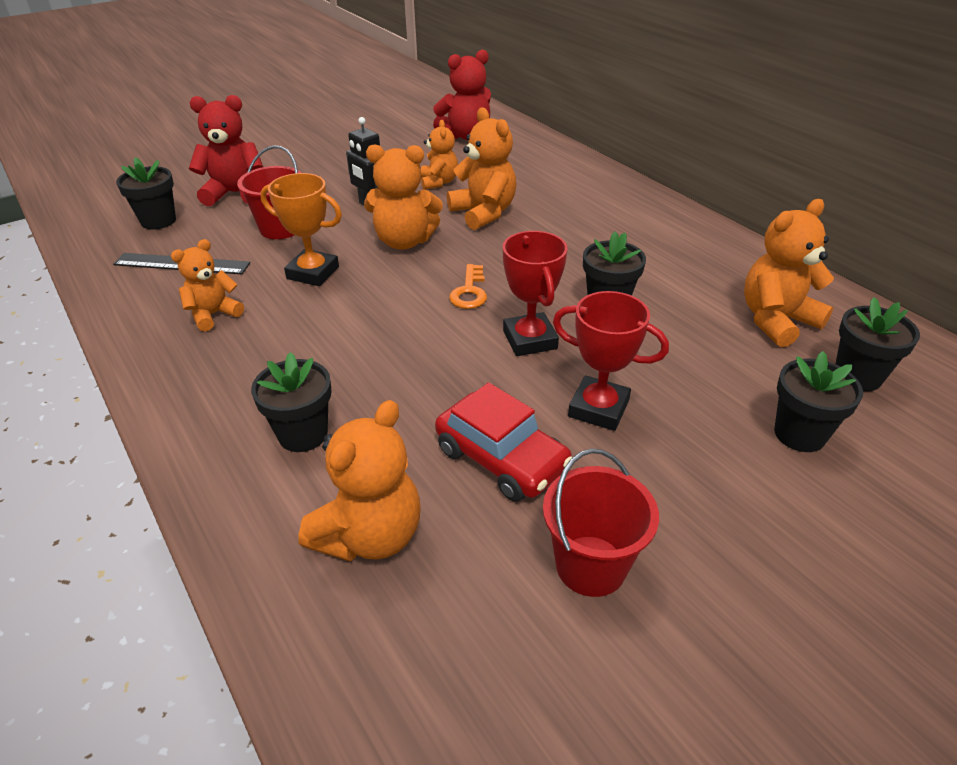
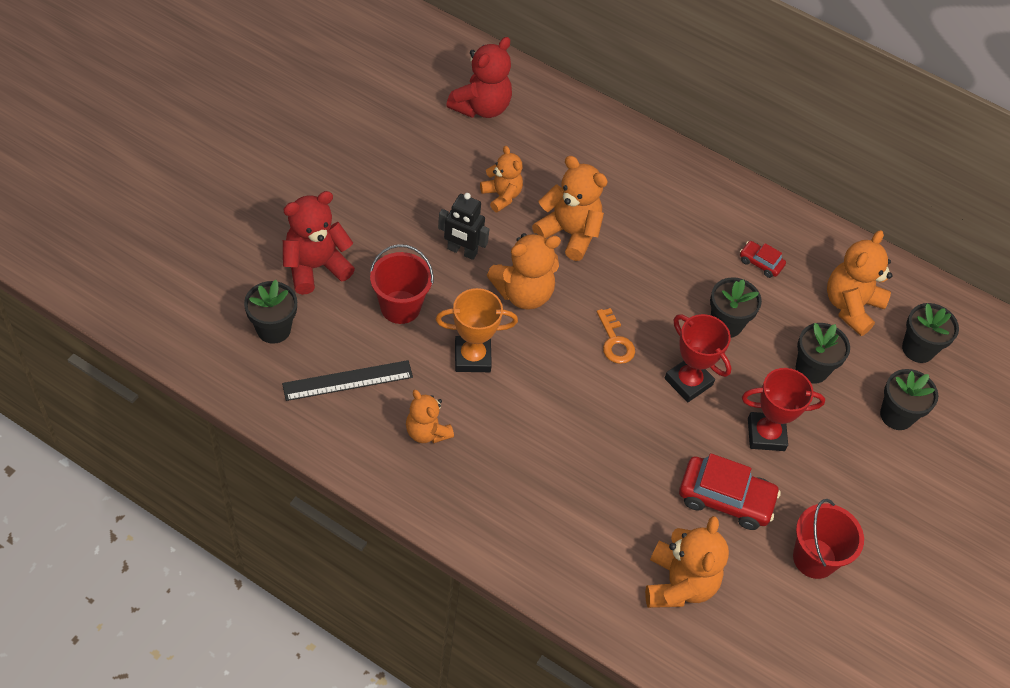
camera: 30 degrees left, 15 degrees up
(213, 314) = (427, 432): orange teddy bear -> orange teddy bear turned 60 degrees counterclockwise
(303, 434) = (584, 524): black flower pot -> black flower pot (811, 369)
(678, 267) = (760, 263): none -> red car

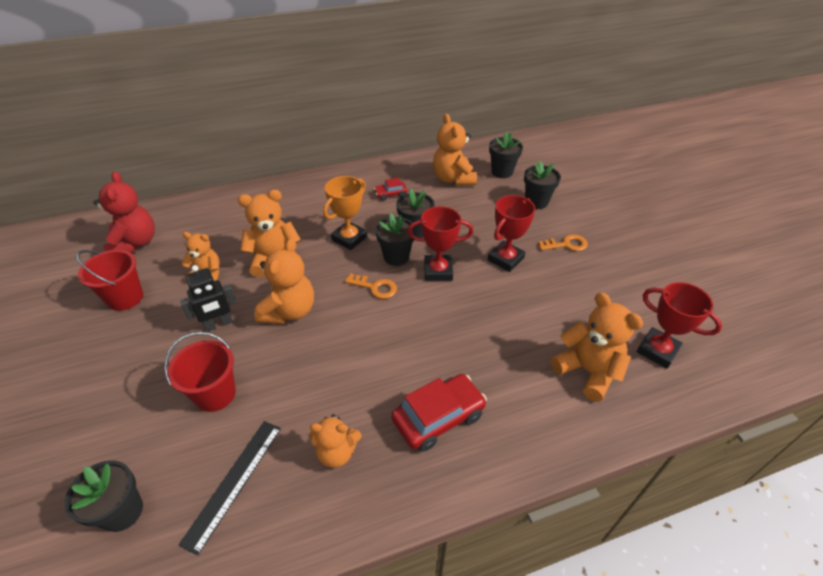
camera: 45 degrees left, 10 degrees down
(315, 267) = (112, 431): red teddy bear -> none
(472, 357) = (305, 375): orange trophy -> orange trophy (349, 238)
(725, 498) = (537, 305): red car -> red car (438, 417)
(764, 638) = (657, 350): none -> red trophy
(811, 369) = (478, 215): black flower pot -> black flower pot (396, 257)
(814, 558) = (609, 290): red bucket -> red bucket (125, 298)
(849, 483) = (566, 244): none -> orange key

